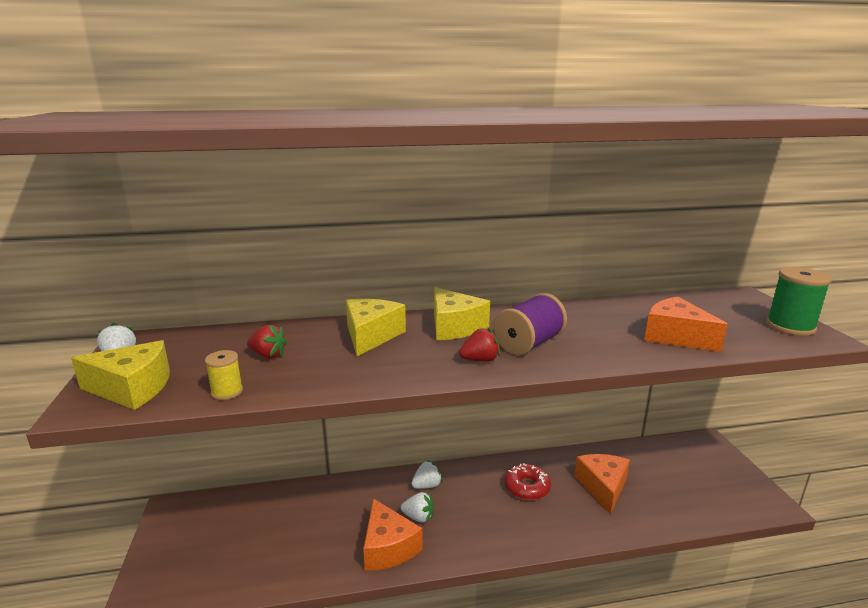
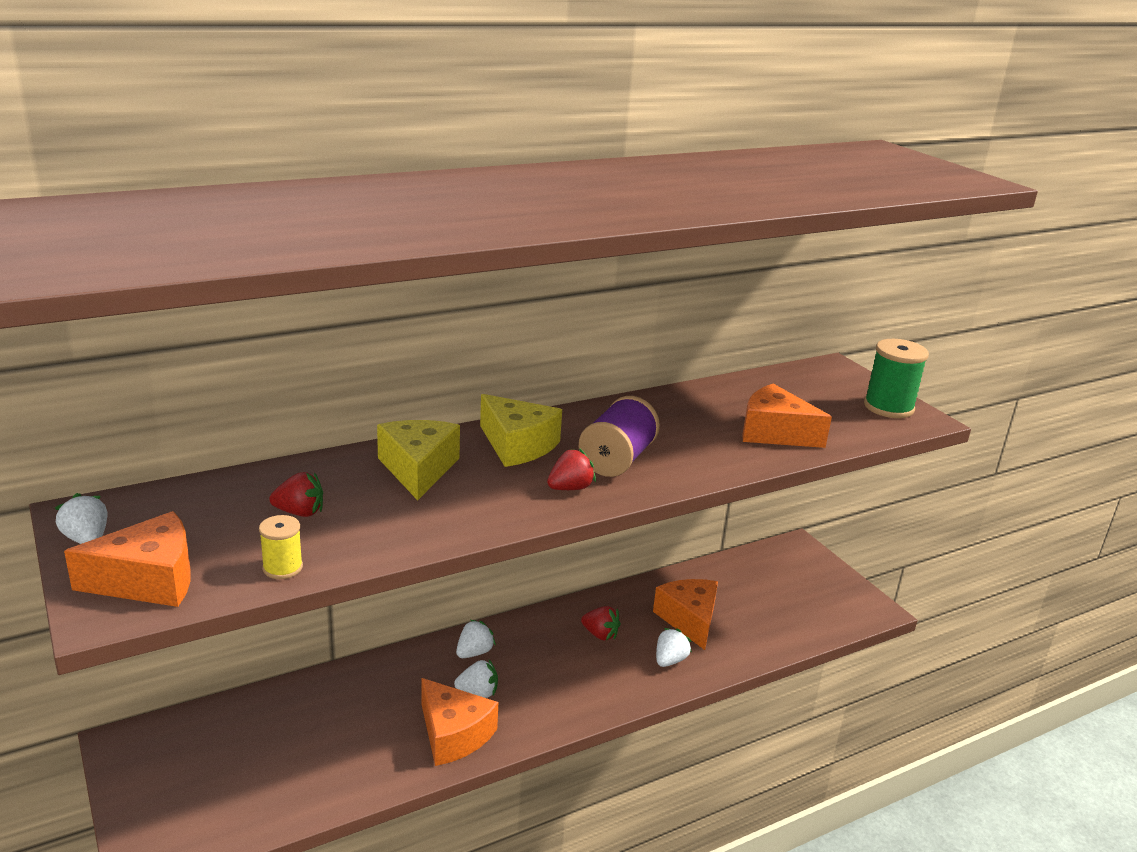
camera: 20 degrees left, 5 degrees up
(132, 388) = (148, 580): yellow cheese -> orange cheese
(527, 487) = (600, 634): red donut -> red strawberry
(578, 518) = (670, 660): none -> white strawberry

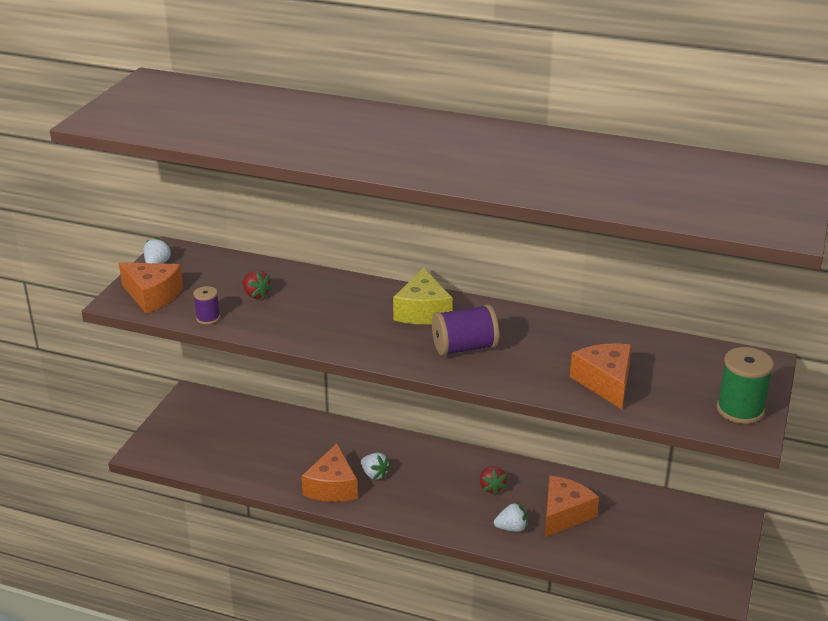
camera: 50 degrees right, 5 degrees up
(282, 568) = (208, 318): yellow spool -> purple spool
(418, 469) = (346, 299): yellow cheese -> none
(474, 652) = (403, 452): white strawberry -> none
(570, 488) = (406, 350): red strawberry -> none

